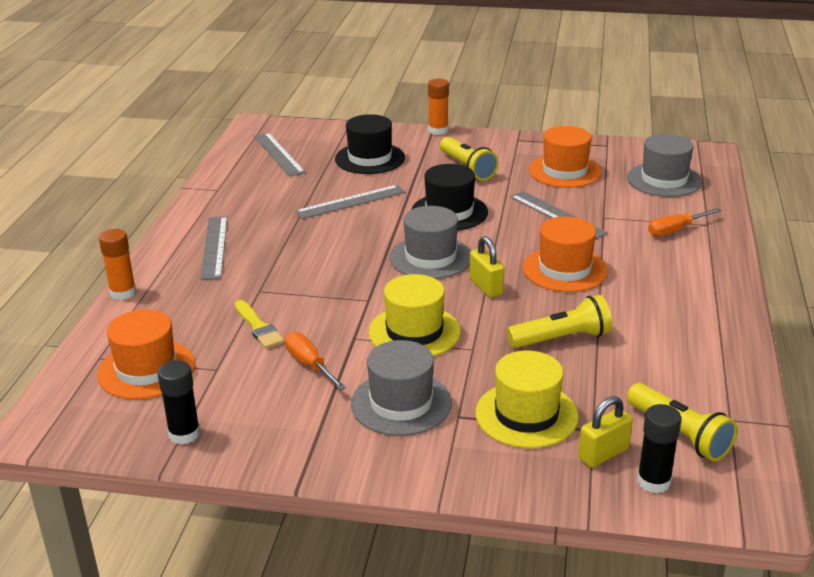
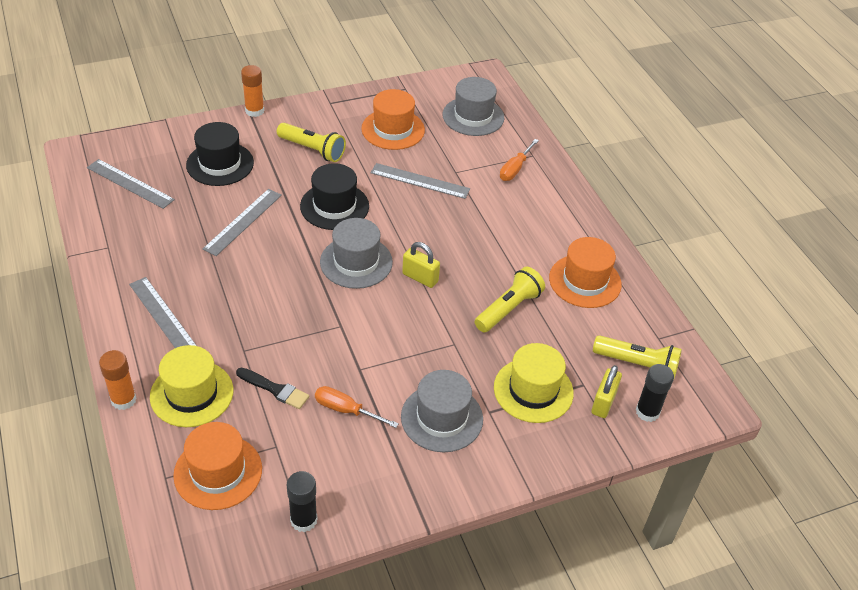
camera: 35 degrees left, 15 degrees up
(258, 327) = (275, 389): yellow brush -> black brush
(414, 332) = (400, 344): yellow hat -> yellow hat (192, 393)
(565, 269) = (464, 238): orange hat -> orange hat (585, 281)

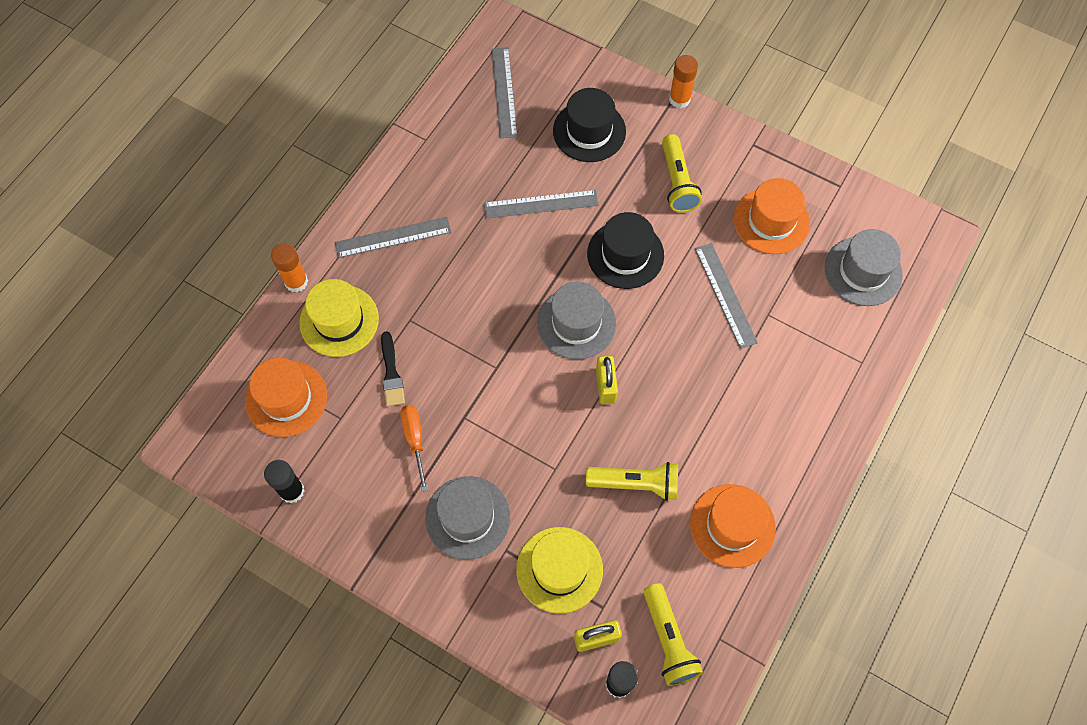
camera: 55 degrees right, 20 degrees up
(163, 316) = (393, 237): grey ruler -> grey ruler turned 60 degrees clockwise
(515, 169) = (826, 361): orange screwdriver -> none

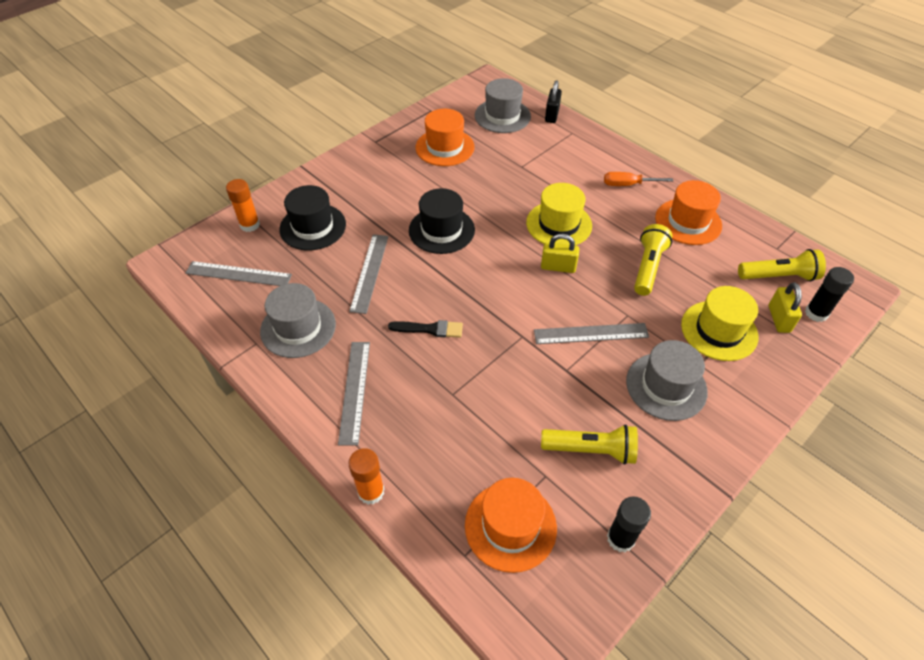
camera: 75 degrees left, 15 degrees down
(339, 320) = (433, 457): yellow hat -> yellow hat (559, 224)
(391, 373) = (506, 420): black brush -> black brush (430, 329)
(415, 440) = (582, 413): orange screwdriver -> orange screwdriver (628, 185)
(576, 323) = (495, 273): grey hat -> grey hat (298, 327)
(677, 182) = (388, 187): yellow flashlight -> yellow flashlight (591, 450)
(679, 99) = (313, 169): orange glue stick -> orange glue stick (250, 225)
(725, 295) = (498, 183): grey ruler -> grey ruler (591, 333)
(890, 331) = (552, 115): none -> black padlock

